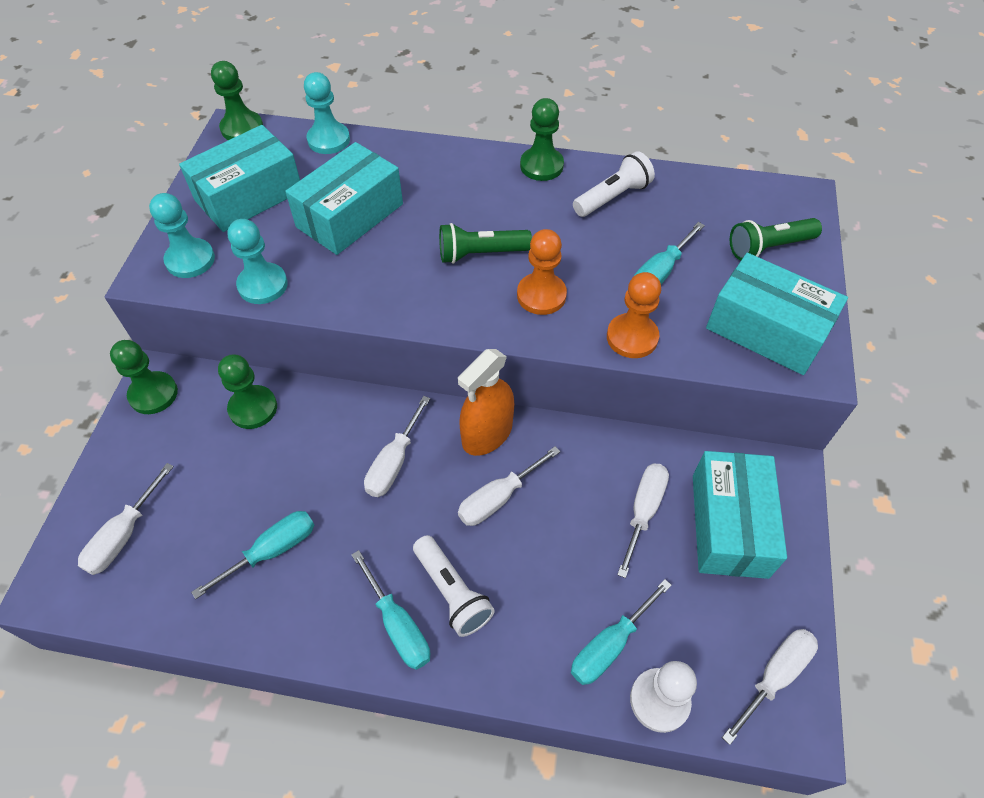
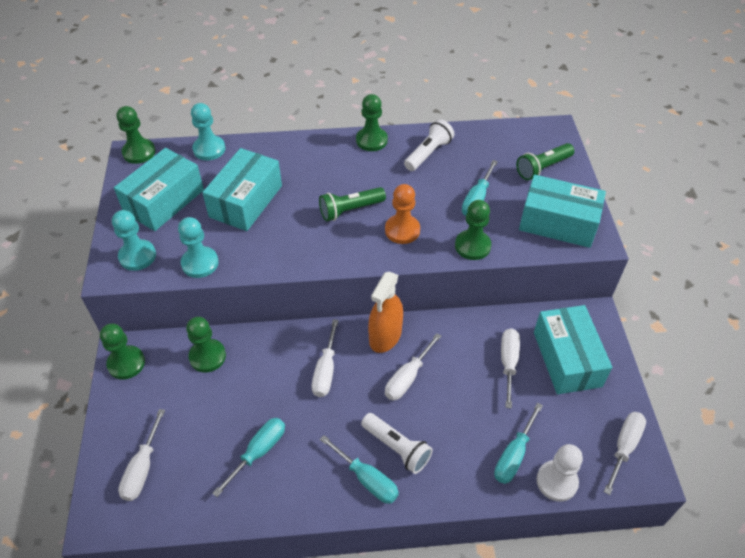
camera: 15 degrees left, 5 degrees down
(632, 337) = (472, 246): orange pawn -> green pawn

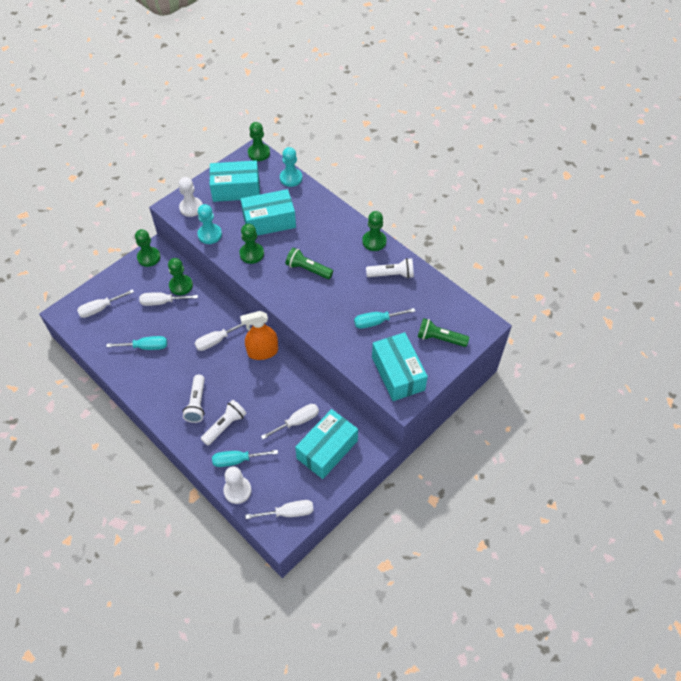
camera: 50 degrees right, 5 degrees up
(137, 256) = (191, 208): turquoise pawn -> white pawn
(367, 479) = (168, 402): turquoise screwdriver -> none
(402, 230) = (316, 302): orange pawn -> none
(407, 378) = (244, 380): white screwdriver -> white screwdriver (162, 302)
(455, 437) = (225, 426): none -> white flashlight
(472, 246) = (336, 342): green pawn -> green pawn (252, 254)

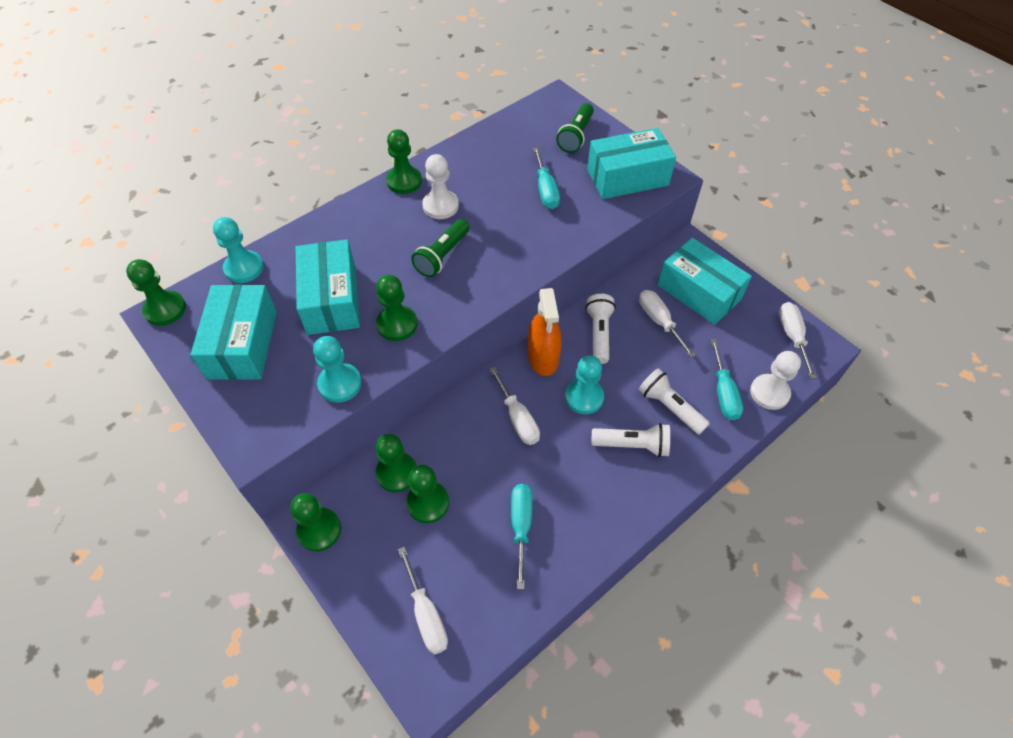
camera: 85 degrees left, 0 degrees up
(162, 302) = (428, 503): white screwdriver -> green pawn
(191, 208) = (265, 414): white pawn -> white pawn (440, 206)
(232, 376) = (584, 397): none -> turquoise pawn
(392, 275) = (467, 169): white flashlight -> white flashlight (599, 333)

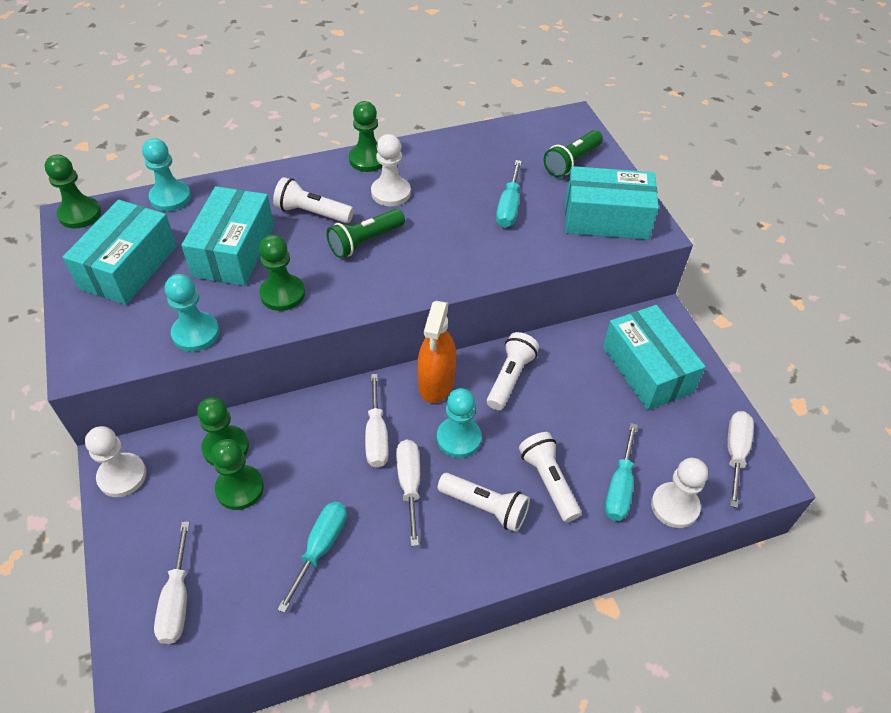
camera: 20 degrees right, 5 degrees down
(319, 530) = (122, 476): green pawn -> white pawn
(382, 244) = (312, 213): none -> white flashlight
(659, 321) = (585, 386): white screwdriver -> white screwdriver (409, 484)

